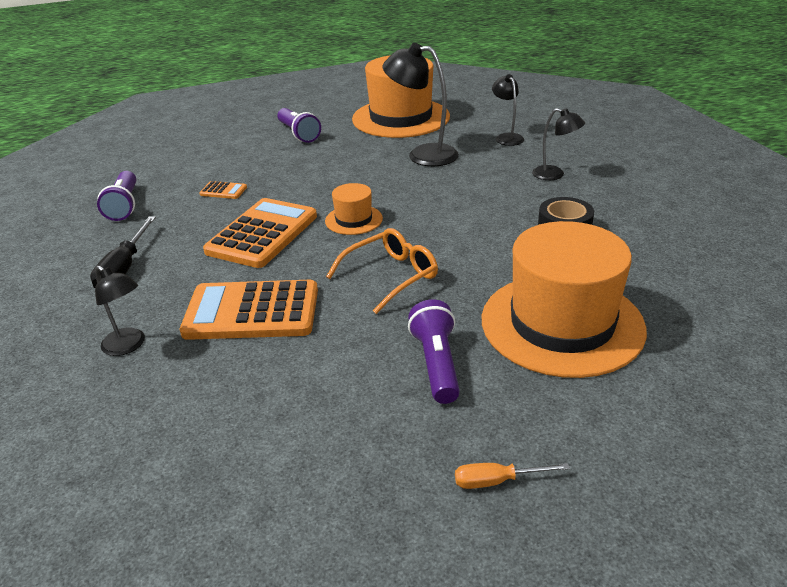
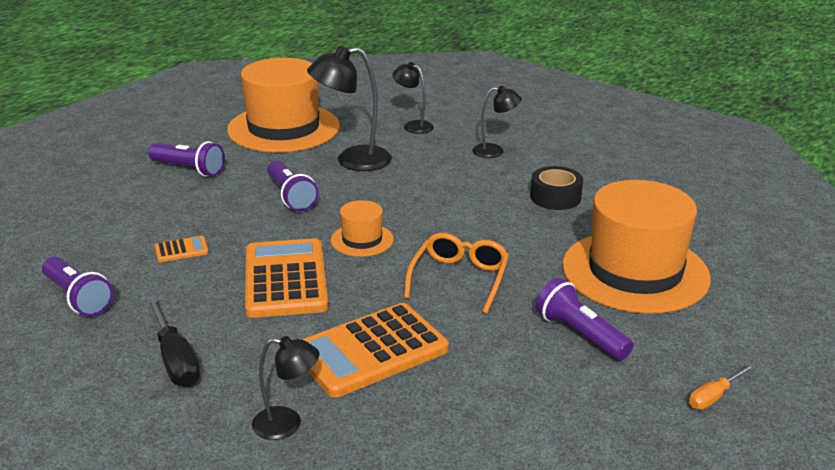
camera: 35 degrees left, 5 degrees down
(343, 171) = (291, 197): none -> purple flashlight

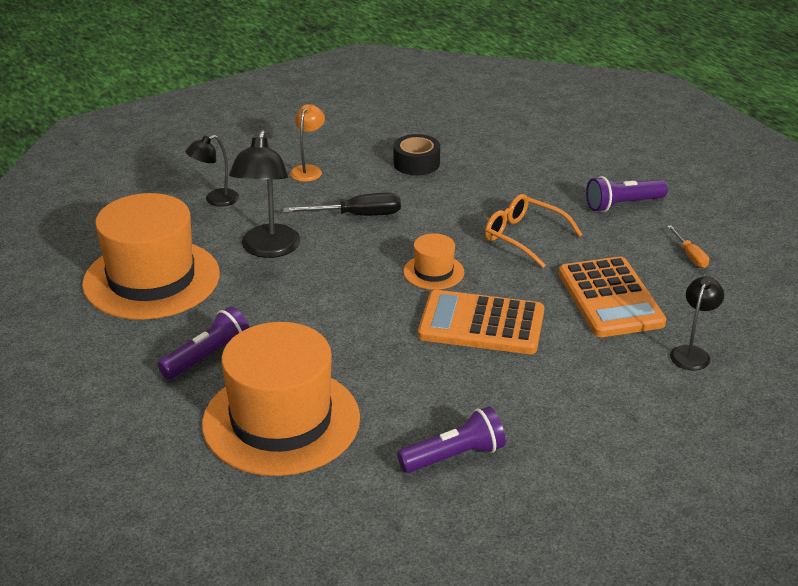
camera: 70 degrees left, 5 degrees up
(175, 359) = (585, 401): black screwdriver -> black screwdriver (357, 215)
(181, 250) = (393, 380): orange calculator -> none
(291, 197) = (322, 298): purple flashlight -> none
(495, 151) = (308, 170): black lamp -> orange lamp
(635, 272) = (550, 161): orange hat -> orange hat (281, 421)
(714, 396) = (709, 177): orange screwdriver -> orange screwdriver (690, 256)

